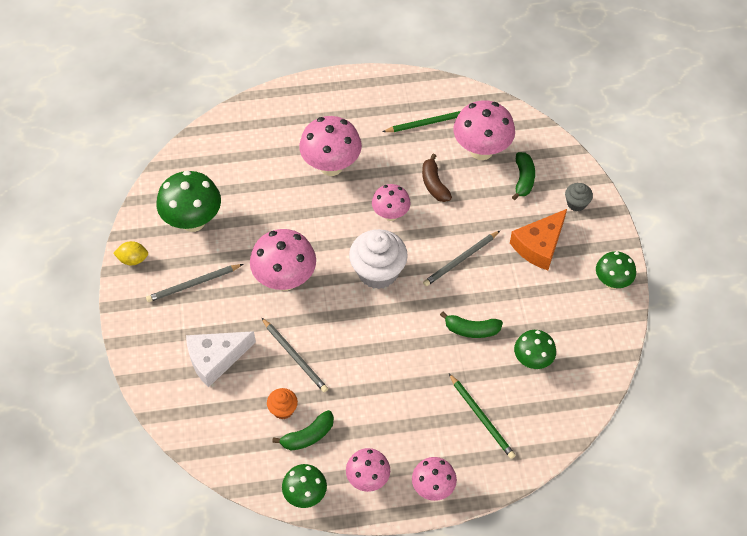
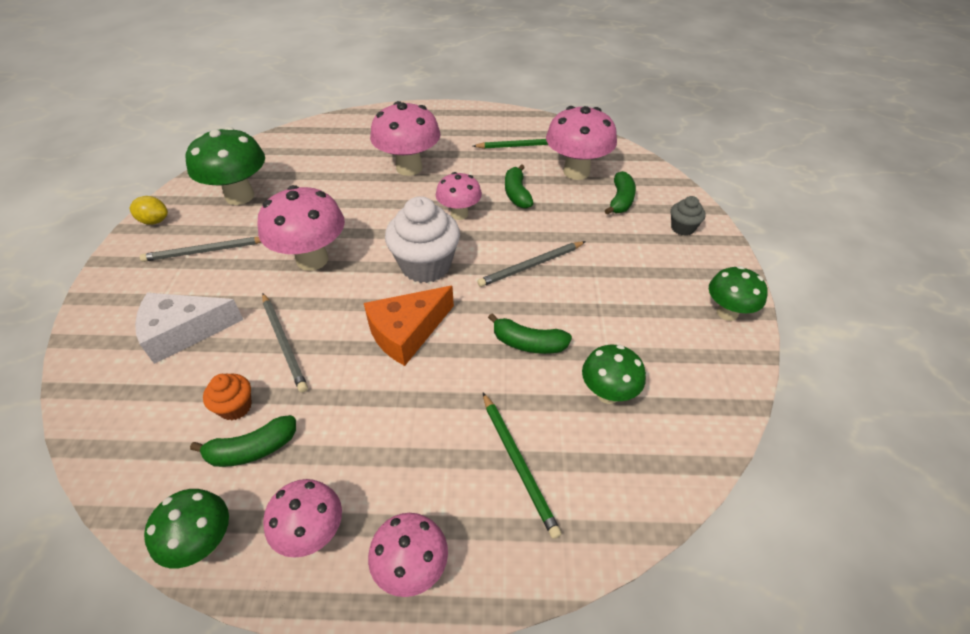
camera: 10 degrees right, 10 degrees down
(434, 184) = (517, 194): brown banana -> green banana
(539, 245) = (632, 263): orange cheese -> orange cheese (407, 332)

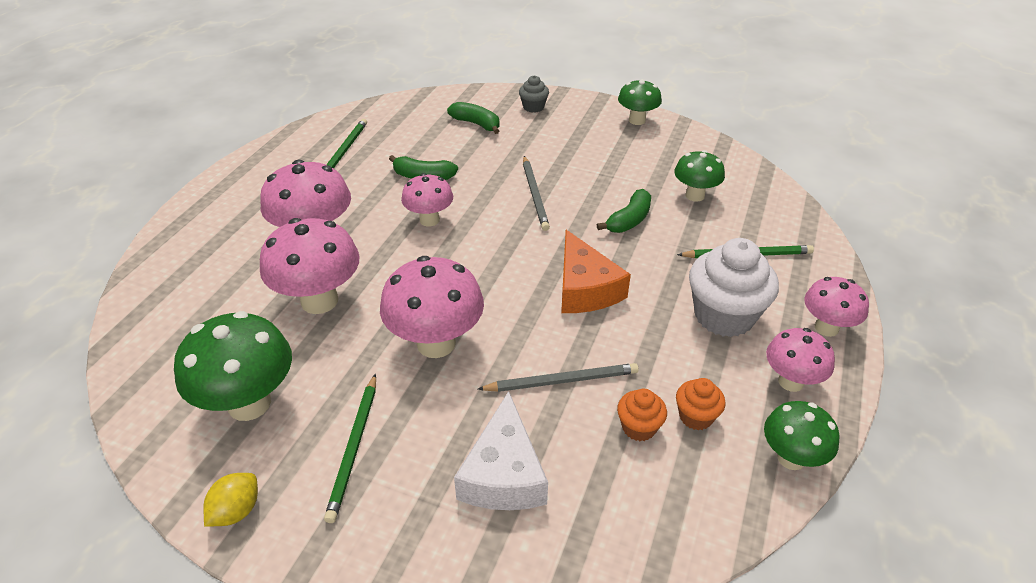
camera: 70 degrees left, 5 degrees down
(205, 251) = (354, 448): grey pencil -> green pencil
(252, 449) = (696, 417): green banana -> orange cupcake
(426, 266) = (497, 259): white cupcake -> white cupcake (724, 316)
(576, 172) = (415, 134): pink mushroom -> pink mushroom (319, 301)

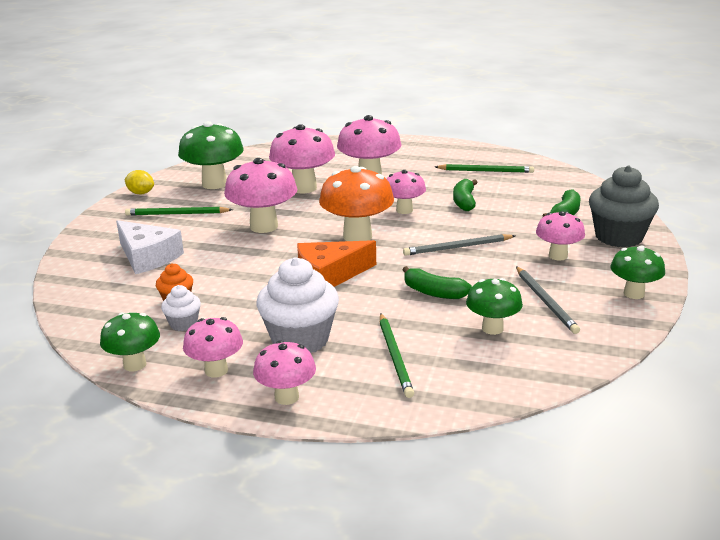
camera: 85 degrees right, 15 degrees down
(490, 261) = (357, 236): none -> orange mushroom
(504, 473) = (147, 257): white cheese -> white cheese turned 135 degrees counterclockwise
(533, 107) = (619, 237): grey cupcake -> grey cupcake, size x2.01
(562, 381) = (225, 271): grey pencil -> grey pencil (545, 301)
(564, 142) = (558, 256): none -> pink mushroom
(696, 417) = (183, 324): orange cupcake -> white cupcake

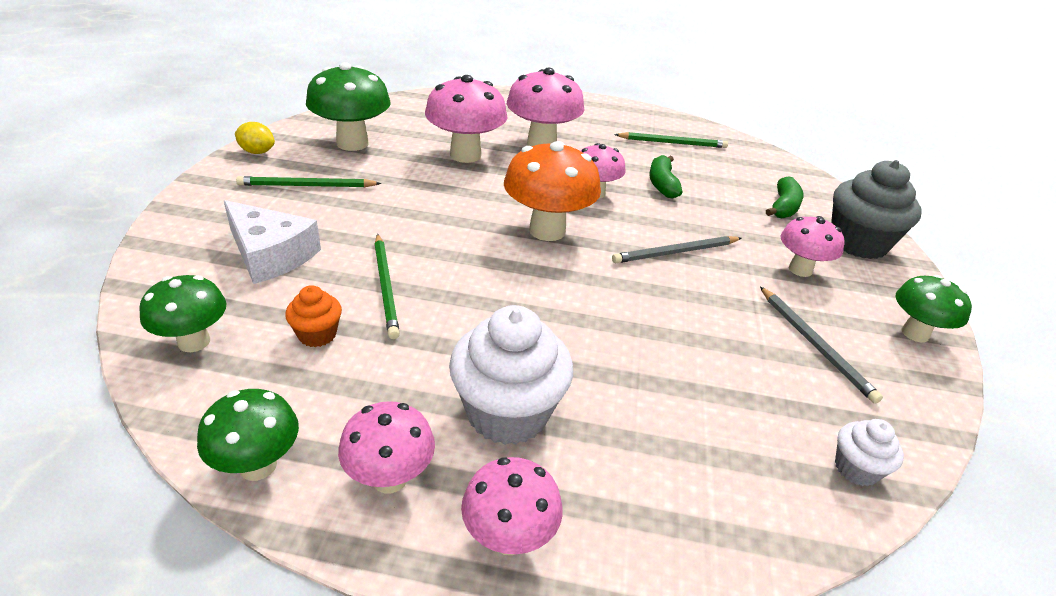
camera: 10 degrees left, 10 degrees up
(183, 324) = (330, 379): white cupcake -> white cupcake (856, 469)
(264, 226) = (424, 210): pink mushroom -> none
(329, 275) = (525, 293): orange cheese -> none
(395, 357) = (650, 447): green pencil -> green pencil (386, 286)
(434, 292) = (669, 326): green banana -> none
(492, 328) = (765, 392): green mushroom -> green mushroom (194, 342)

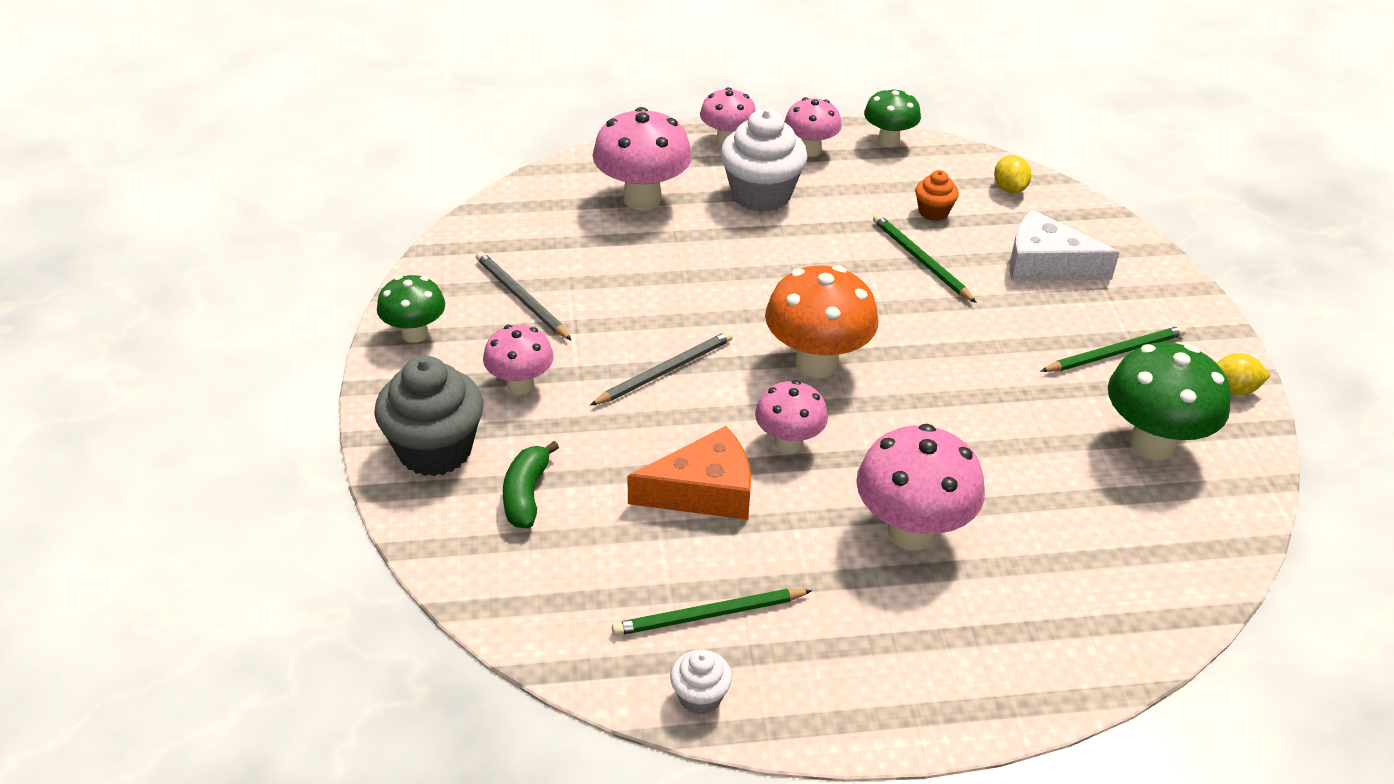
camera: 165 degrees right, 5 degrees up
(194, 342) = (1009, 188): green mushroom -> yellow lemon
(465, 155) = (996, 468): pink mushroom -> pink mushroom (642, 199)
(662, 184) = (704, 491): green banana -> orange cheese
(856, 469) = (509, 213): white cupcake -> white cupcake (700, 697)

